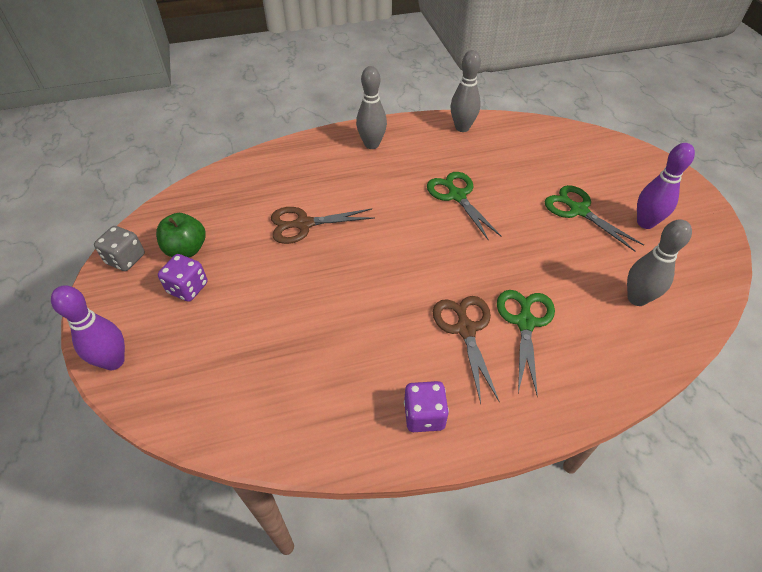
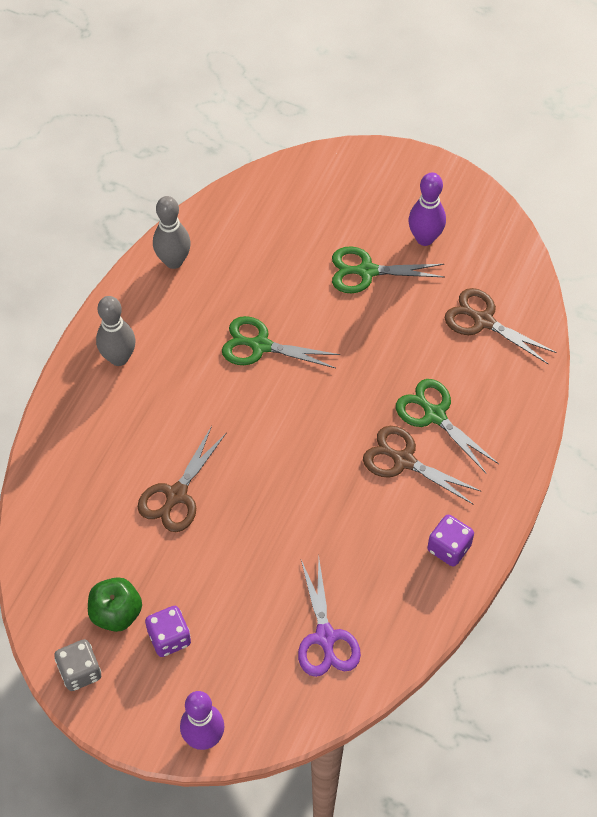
camera: 50 degrees left, 10 degrees up
(263, 383) = (325, 637): none -> purple scissors
(637, 298) = (483, 321): grey bowling pin -> brown scissors

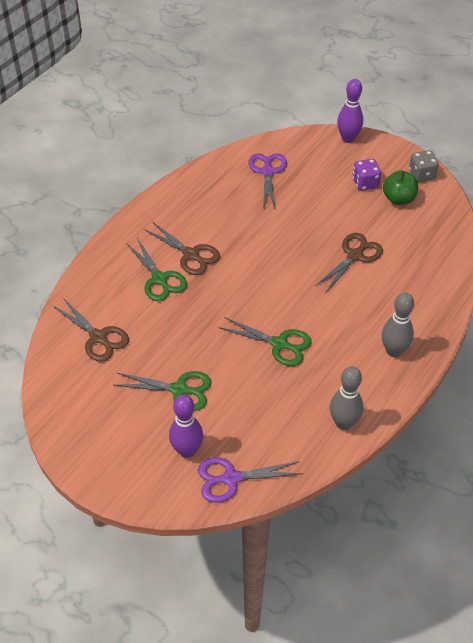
camera: 170 degrees left, 10 degrees down
(287, 186) = (231, 478): none -> purple scissors
(425, 238) = (121, 411): purple bowling pin -> purple bowling pin (187, 450)
(449, 547) = (176, 204): purple dice -> none

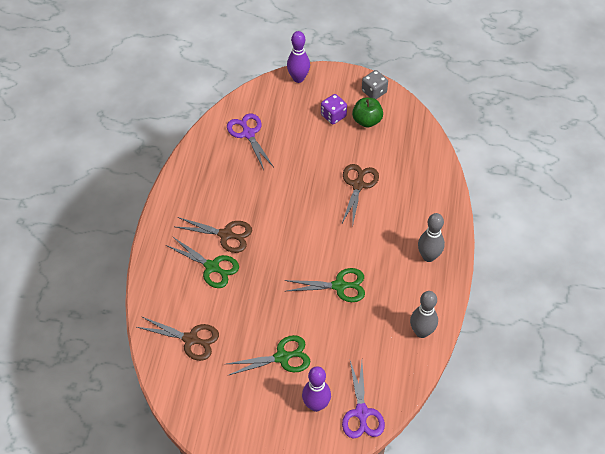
camera: 25 degrees left, 5 degrees up
(231, 478) = (361, 413): purple scissors -> purple scissors turned 60 degrees counterclockwise

